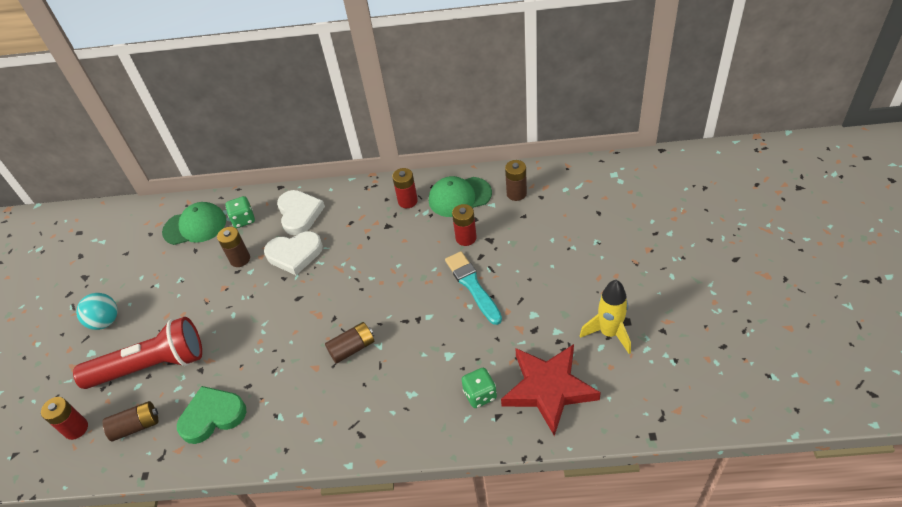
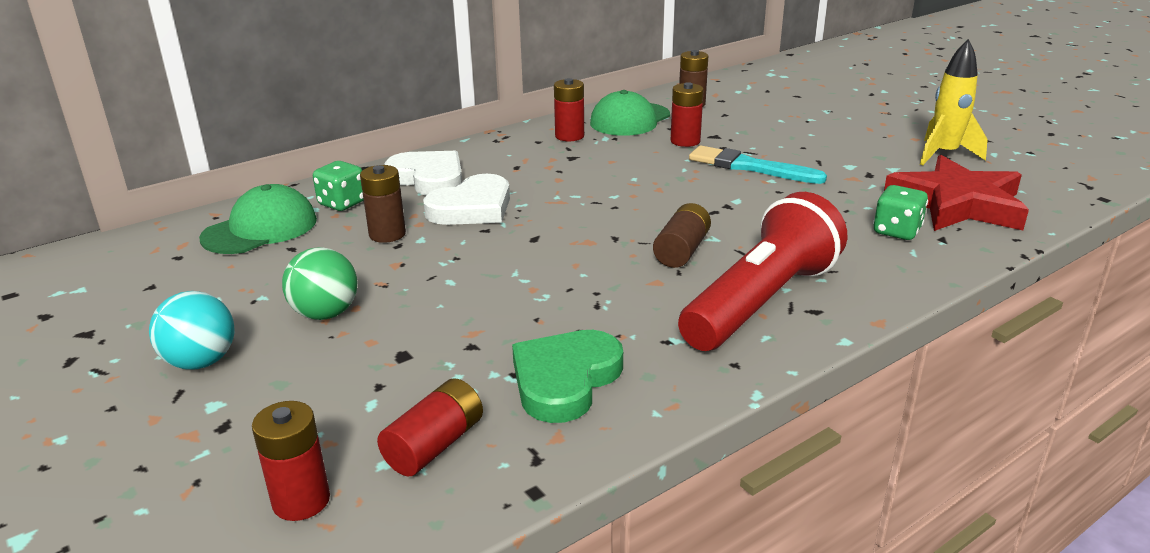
camera: 40 degrees left, 20 degrees down
(136, 426) = (434, 445): brown battery -> red battery
(151, 366) = (369, 374): red flashlight -> red flashlight (761, 302)
(168, 312) = (325, 314): none -> green ball

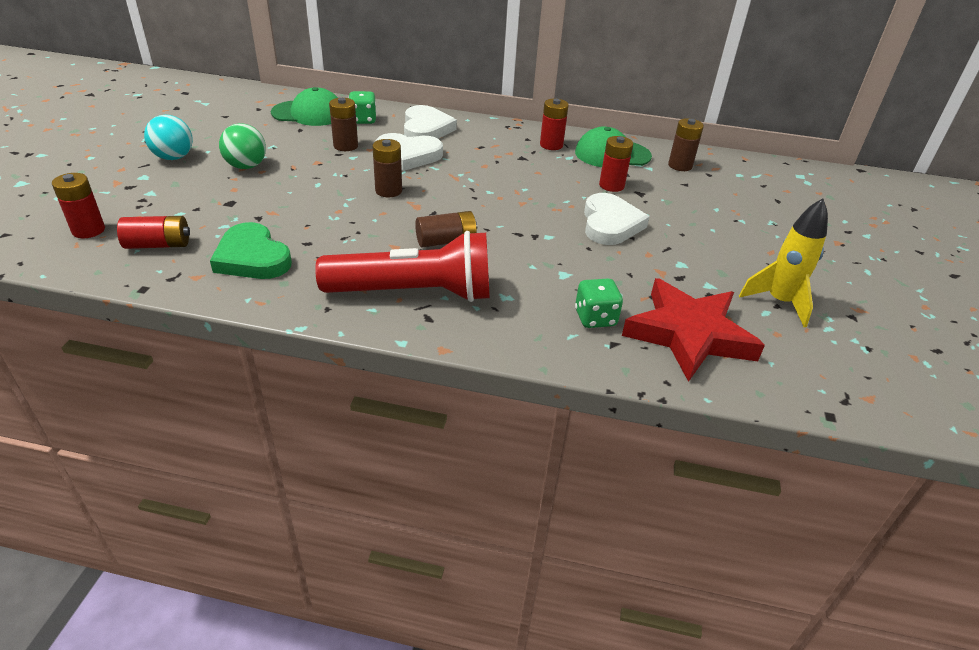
camera: 45 degrees right, 10 degrees up
(533, 245) = (388, 191): none -> brown battery
(565, 380) = (252, 258): green heart -> green heart turned 120 degrees counterclockwise
(751, 167) = (610, 224): turquoise brush -> white heart

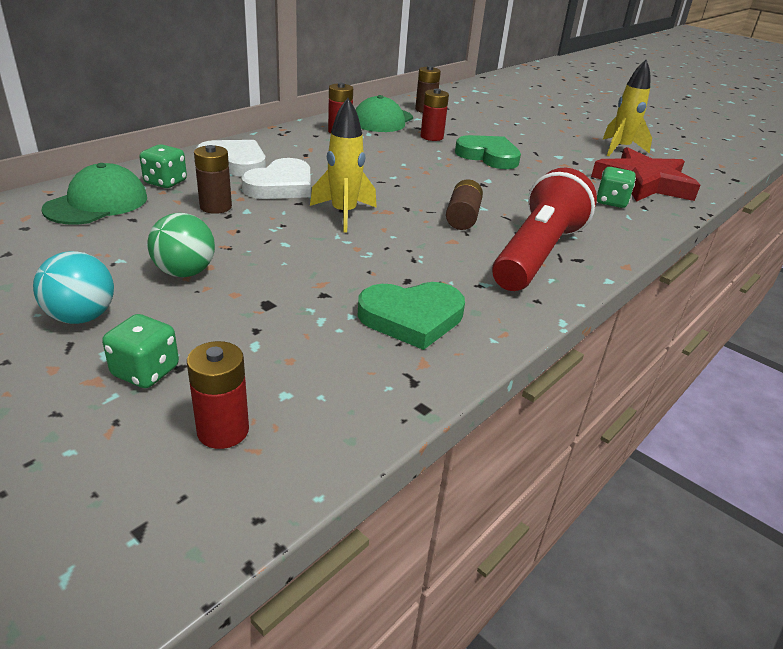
camera: 60 degrees left, 5 degrees down
(132, 192) = (146, 371): none -> green dice
(158, 245) = (324, 376): red battery -> none
(388, 191) = (344, 214): brown battery -> yellow rocket
(610, 224) = (488, 156): white heart -> green heart

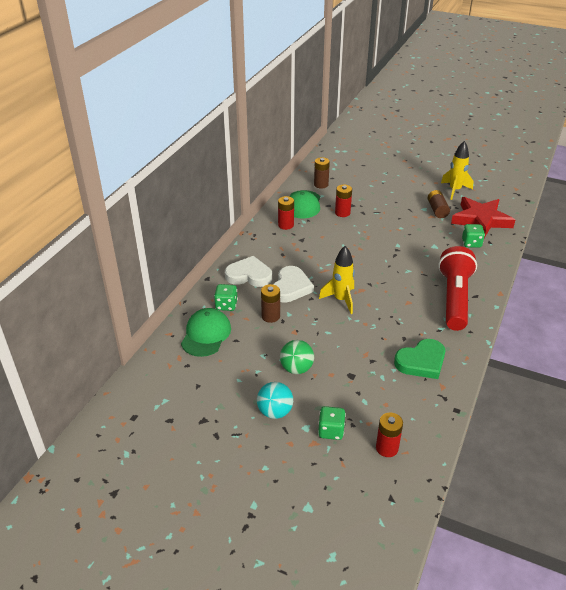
camera: 15 degrees left, 5 degrees up
(462, 217) = (403, 282): brown battery -> brown battery (437, 210)
(488, 156) = (385, 222): green heart -> none

